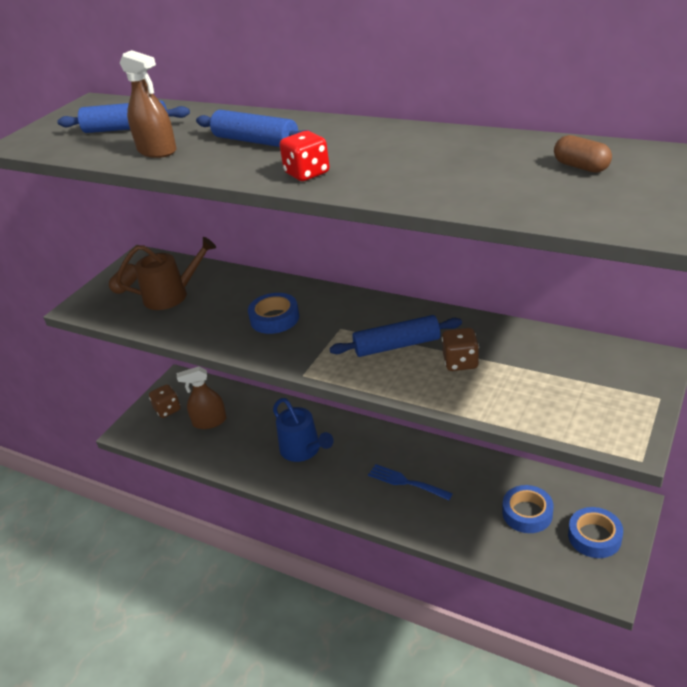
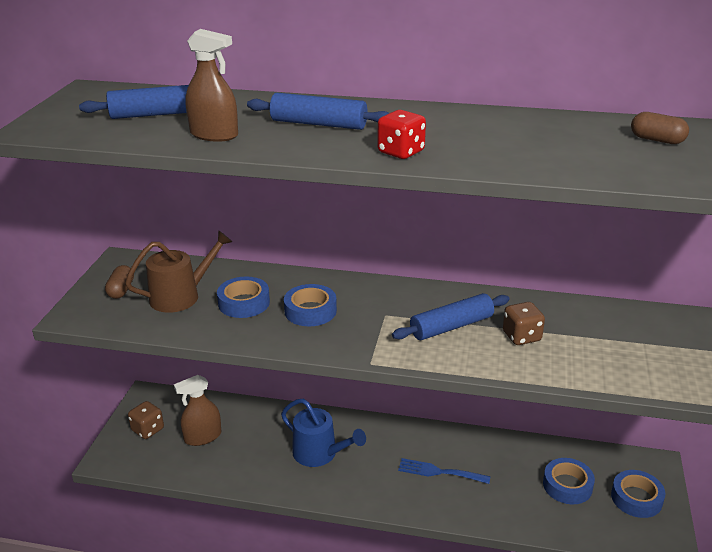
camera: 20 degrees left, 5 degrees down
(221, 306) = (244, 303): none -> blue tape

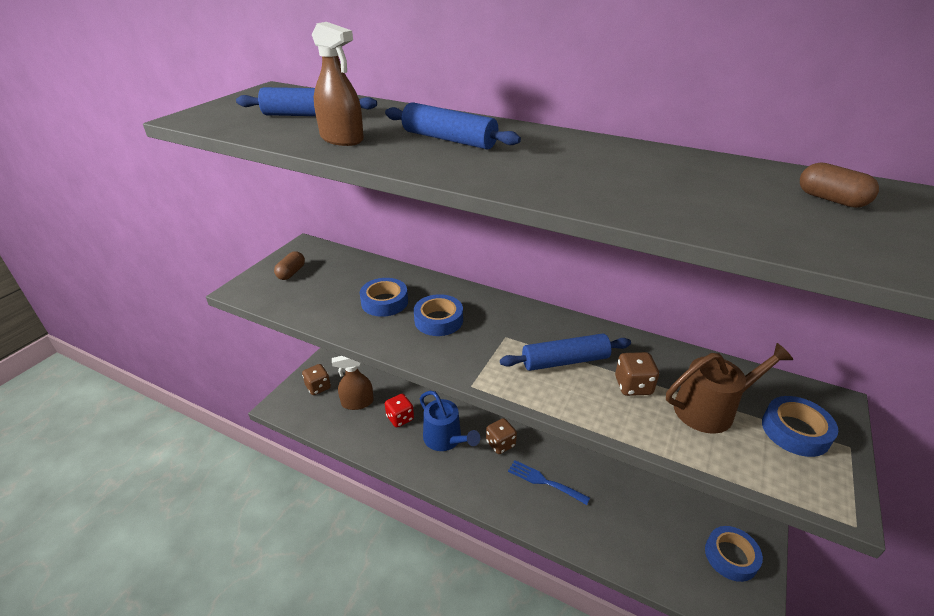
camera: 15 degrees right, 5 degrees up
(180, 296) = (335, 286): brown watering can -> brown watering can (710, 409)
(381, 446) = (500, 444): none -> brown dice
(401, 152) = (514, 177): red dice -> red dice (400, 418)
(567, 485) = (663, 525): blue tape -> blue tape (795, 431)

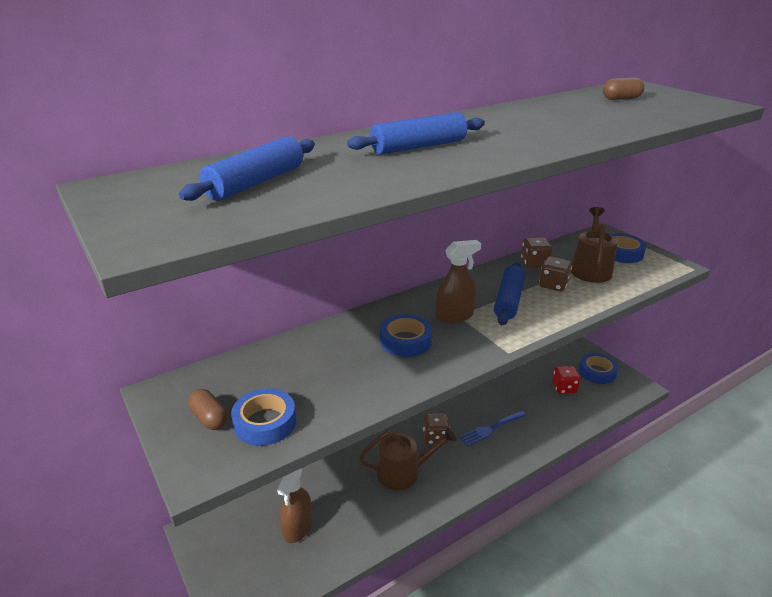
camera: 60 degrees left, 5 degrees down
(318, 387) = (238, 559): brown dice -> brown dice (534, 263)
(342, 139) = (361, 180): brown spray bottle -> brown spray bottle (454, 316)
(384, 302) = (345, 364): blue tape -> blue tape (265, 422)
(400, 418) = (350, 497): red dice -> red dice (564, 388)
(445, 439) = (403, 472): blue watering can -> brown watering can

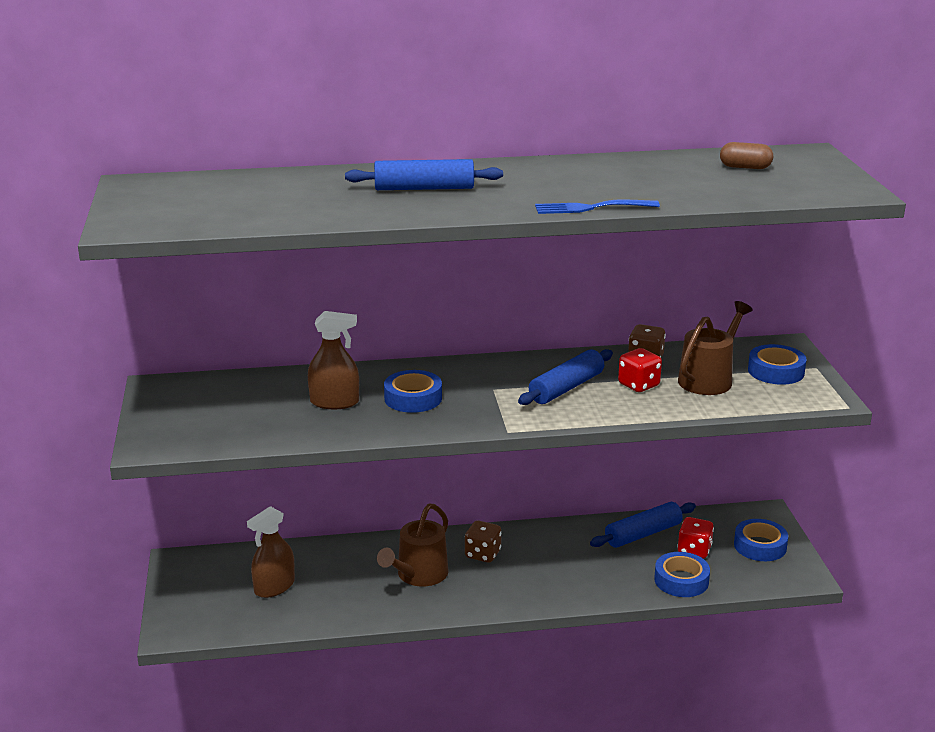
camera: 25 degrees right, 5 degrees down
(209, 418) = (183, 414): brown capsule -> none
(256, 183) = (244, 198): blue rolling pin -> blue rolling pin (643, 534)
(265, 422) = (226, 428): blue tape -> blue tape (681, 580)
(403, 472) = (419, 575): brown watering can -> brown watering can turned 105 degrees clockwise
(454, 316) = (488, 388): brown spray bottle -> brown spray bottle (334, 402)
(491, 429) = (557, 564): blue fork -> blue fork (591, 208)
(553, 285) = (638, 385): brown dice -> red dice

